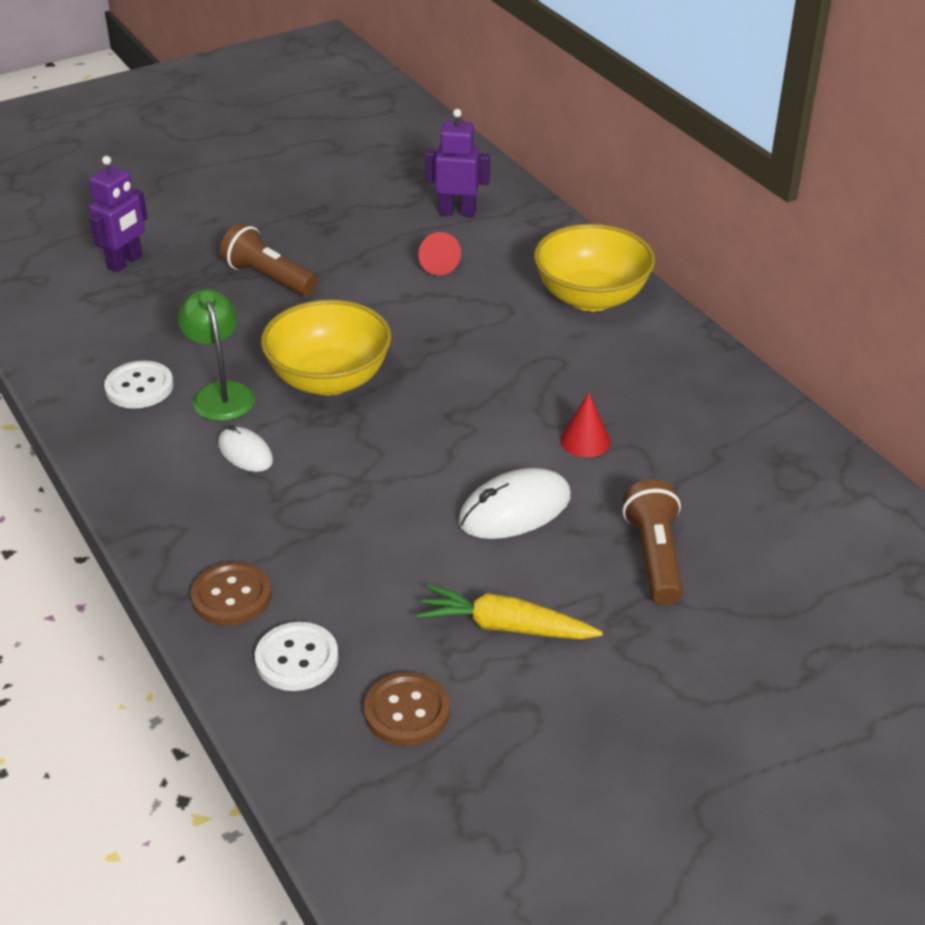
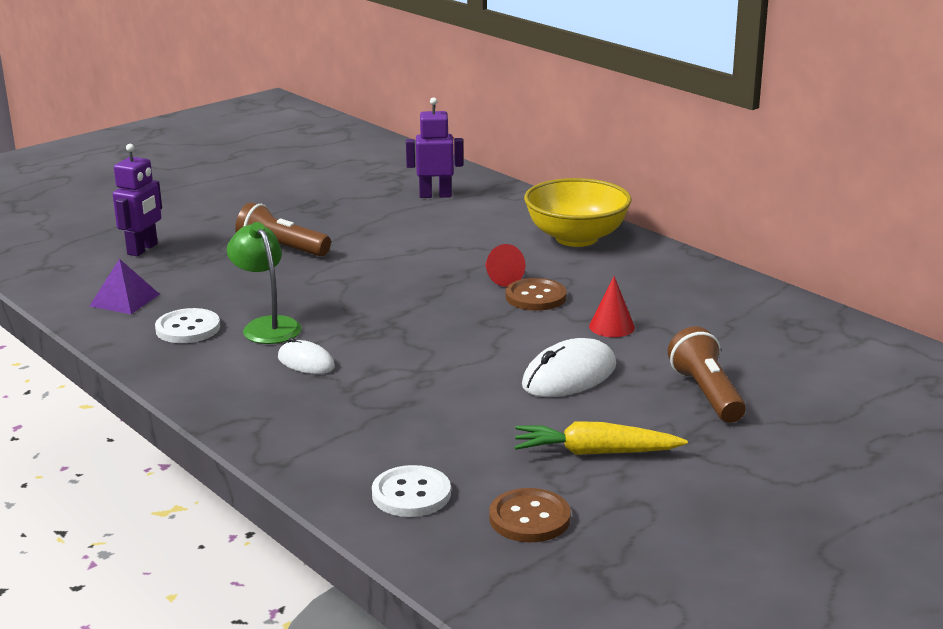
camera: 10 degrees left, 15 degrees down
(87, 336) = (124, 300): none -> purple pyramid
(231, 596) = (331, 458): brown button -> brown button (535, 297)
(329, 379) = (364, 308): yellow bowl -> none
(437, 264) = (431, 228): red cone -> red cone (500, 278)

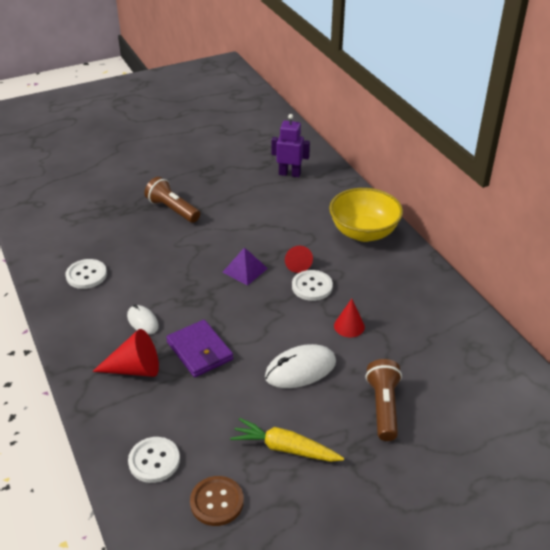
camera: 15 degrees right, 15 degrees up
(124, 300) = (61, 241): purple pyramid -> purple pyramid (245, 270)
(143, 249) = (90, 195): purple robot -> none
(267, 326) = (134, 282): green lamp -> none
(324, 410) = (135, 369): none -> red cone
(411, 379) = (199, 351): none -> purple wallet
(535, 297) = (312, 286): brown button -> white button

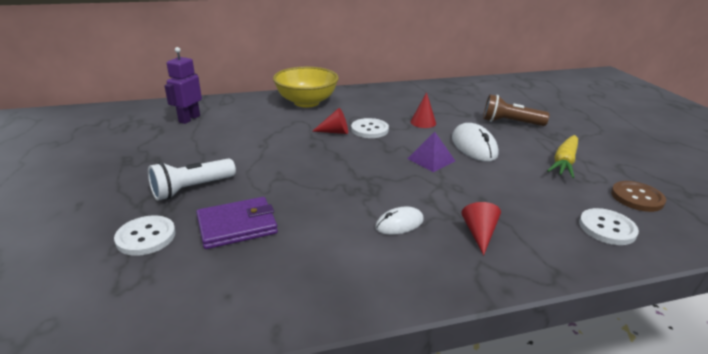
camera: 80 degrees left, 10 degrees down
(86, 275) = (291, 268): white button -> white button (146, 237)
(135, 369) = (479, 233): red cone -> red cone, size x0.66
(172, 210) = (192, 189): brown flashlight -> white flashlight
(199, 351) = (450, 191): purple wallet -> purple wallet (237, 226)
(245, 270) = (333, 156): purple pyramid -> purple pyramid (431, 159)

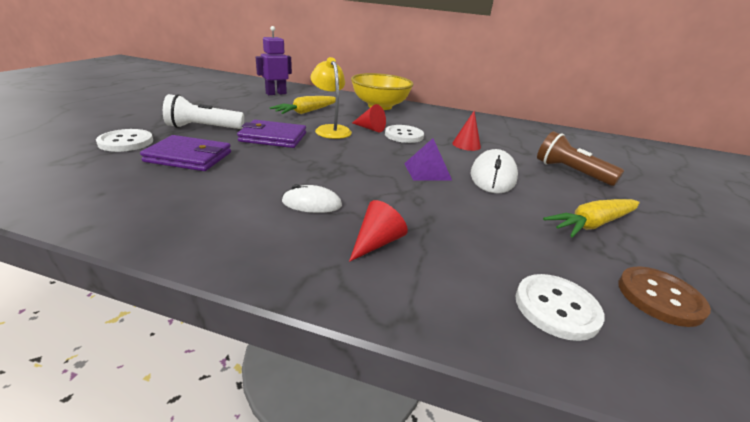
camera: 30 degrees right, 0 degrees up
(255, 132) = (307, 112): none -> yellow carrot
(273, 173) = (273, 137): none -> purple wallet
(306, 145) = (330, 129): none -> yellow lamp

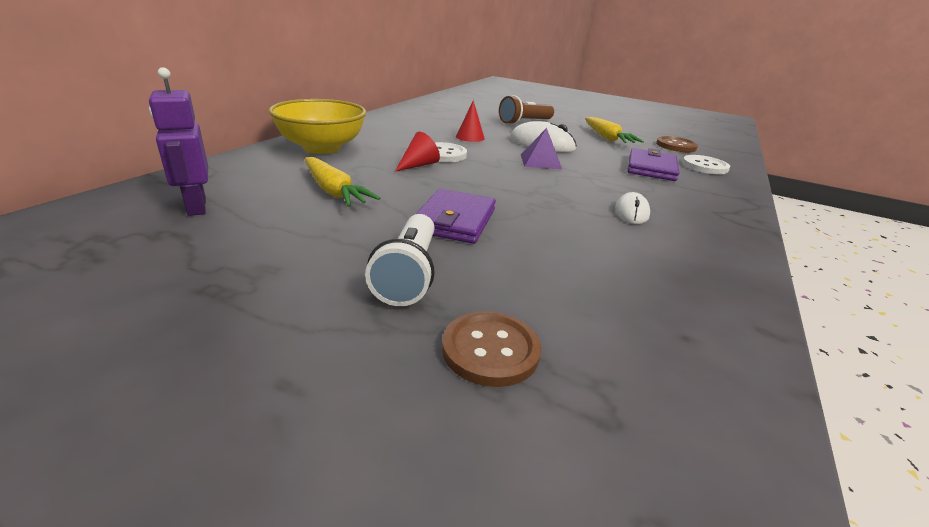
camera: 80 degrees left, 0 degrees up
(126, 142) = (490, 350): white button -> brown button
(189, 157) = (543, 279): purple wallet -> purple wallet (651, 168)
(330, 129) = (421, 185): yellow lamp -> none
(377, 242) = (676, 196): red cone -> none

